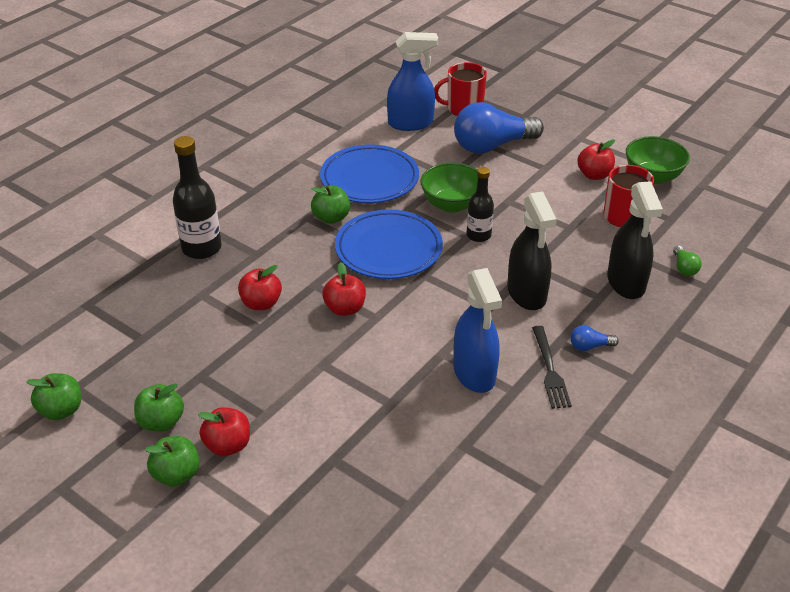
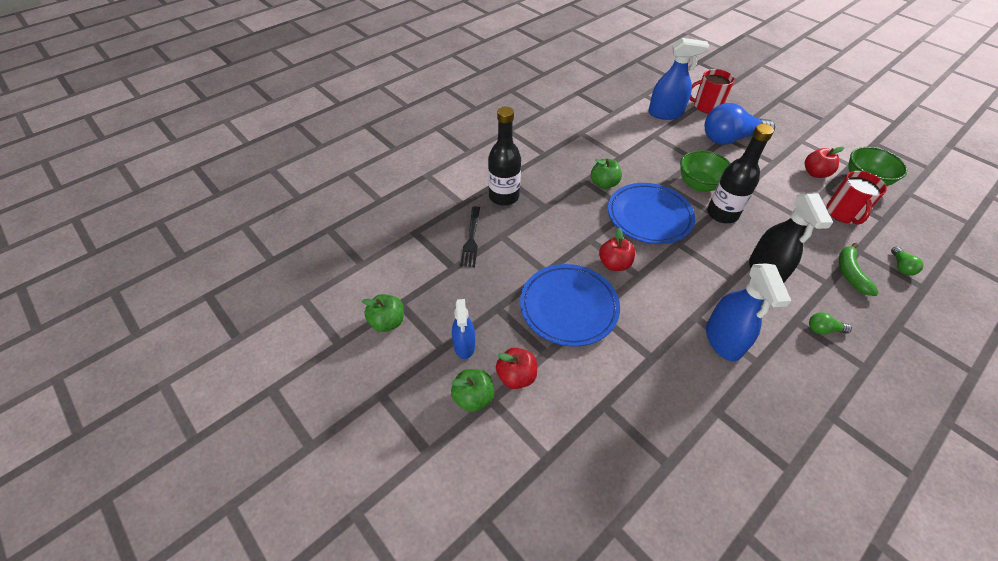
camera: 10 degrees right, 10 degrees up
(161, 422) = (464, 345): green apple -> blue spray bottle
(261, 303) = (547, 250): red apple -> none
(369, 179) = (634, 155): blue plate -> blue plate (568, 307)
(478, 235) = (722, 214): black bottle -> black bottle, size x1.58
(550, 370) = (789, 347): black fork -> black fork (471, 239)
(589, 346) = (823, 329): blue light bulb -> green light bulb
(626, 283) = (850, 273): black spray bottle -> green banana

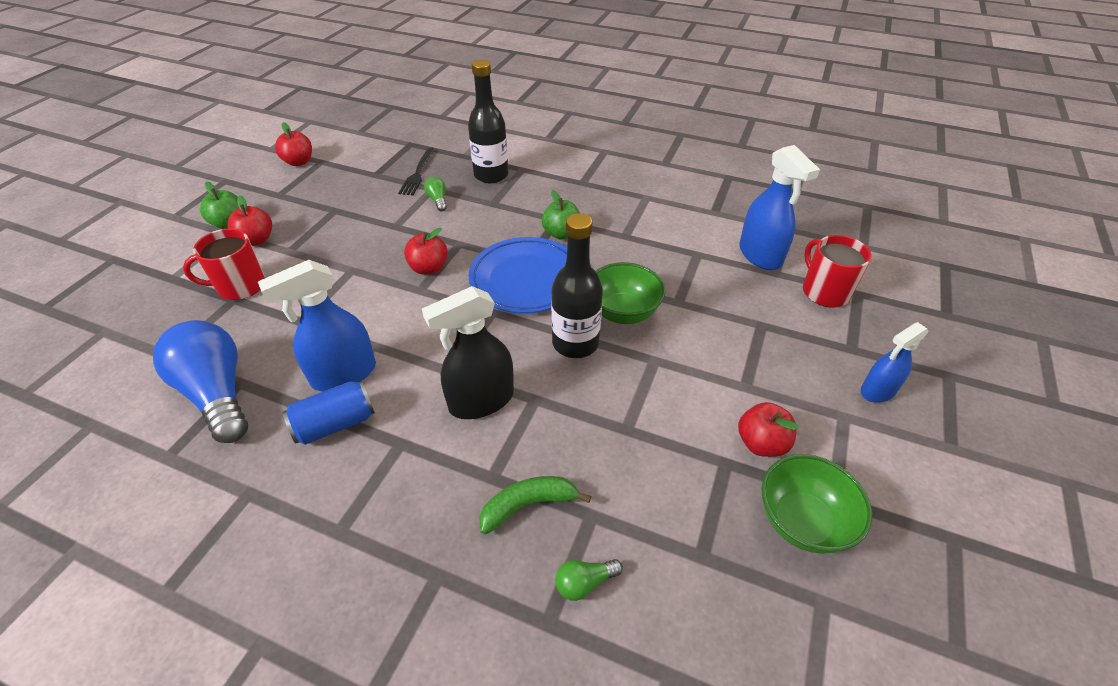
camera: 65 degrees right, 5 degrees down
(387, 322) = (299, 162): green apple -> red apple
(464, 345) = (284, 204): blue spray bottle -> blue spray bottle (877, 391)
(471, 239) = (418, 173): black fork -> black fork turned 60 degrees counterclockwise
(568, 307) = (352, 251): blue plate -> none
(730, 139) = (761, 329): blue light bulb -> blue light bulb (217, 393)
(773, 354) = (335, 424): none -> blue can
(823, 329) = (395, 475): green light bulb -> green light bulb (438, 200)
(843, 213) = (677, 490): red mug -> red mug (240, 286)

